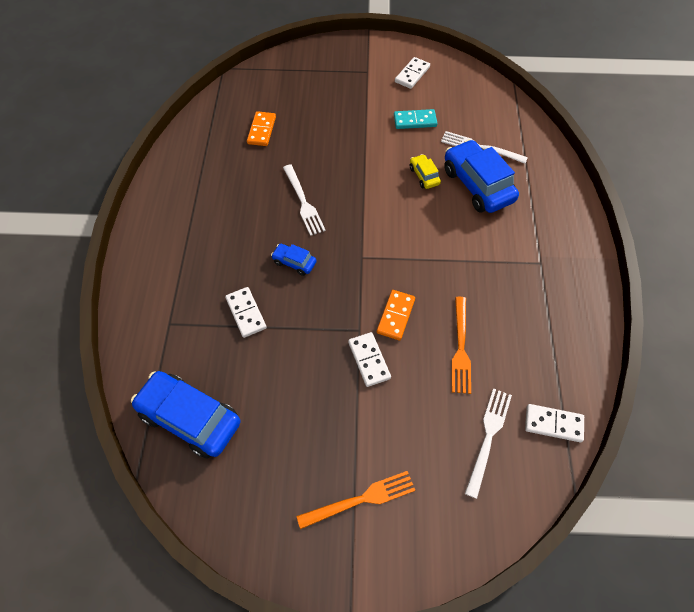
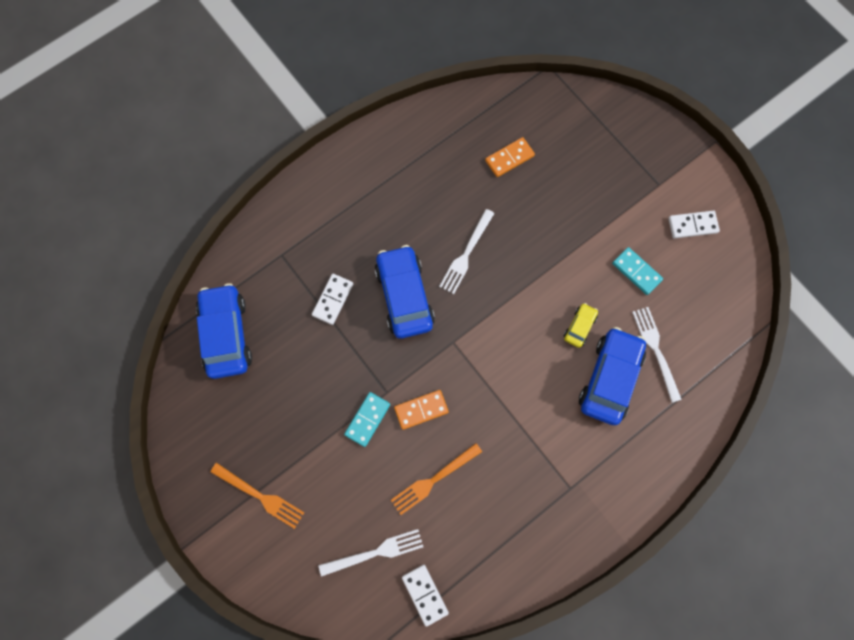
camera: 50 degrees right, 15 degrees up
(294, 262) = (404, 296): blue car -> blue car, size x2.09
(369, 360) = (367, 419): white domino -> turquoise domino

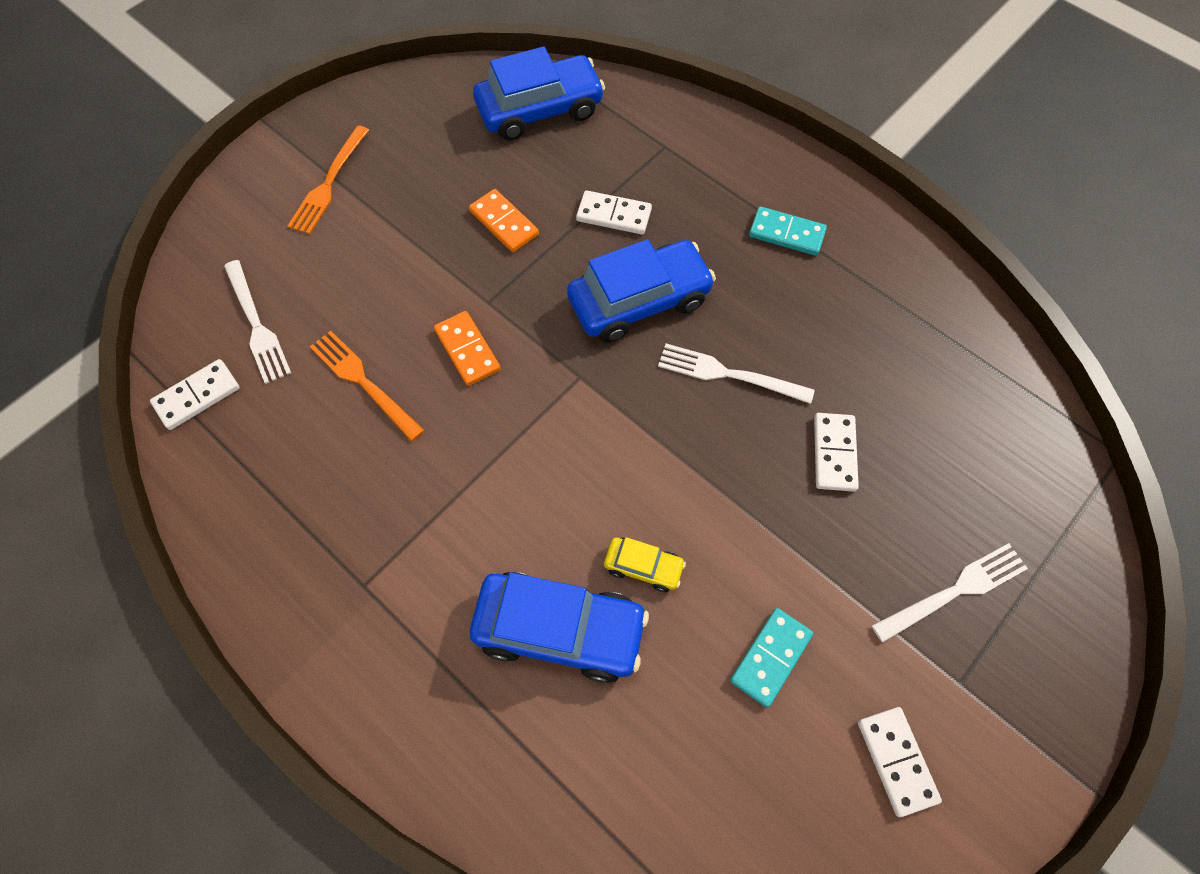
camera: 80 degrees right, 10 degrees down
(367, 419) = (445, 285): turquoise domino -> turquoise domino (786, 233)
(509, 158) = (917, 414): orange domino -> orange domino (504, 223)
(526, 209) = (834, 453): none -> white domino
(655, 349) = (628, 709): white fork -> white fork (955, 590)

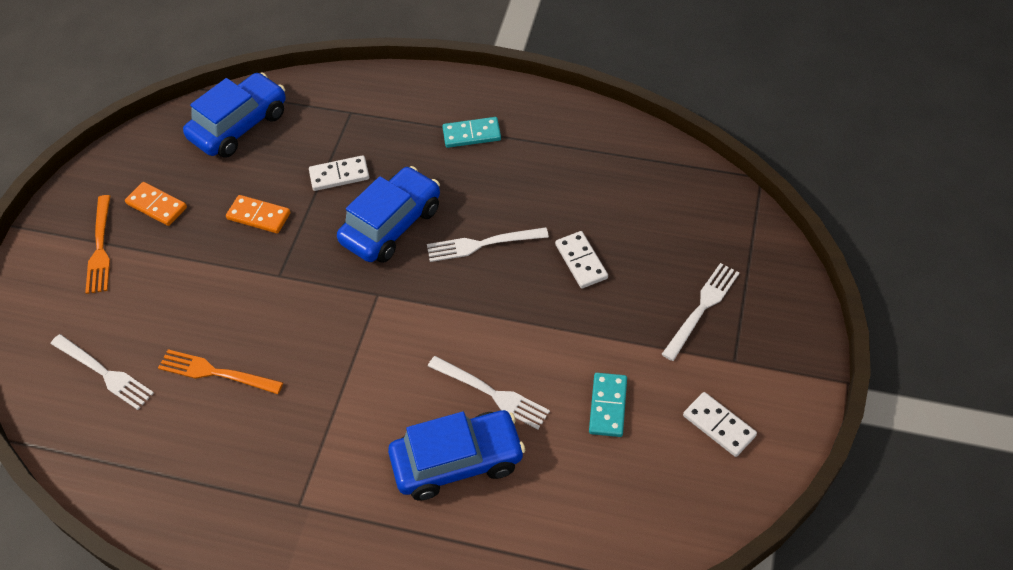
camera: 25 degrees left, 10 degrees down
(197, 396) = (87, 444): white domino -> none
(467, 350) = (283, 315): orange domino -> orange domino (156, 206)
(643, 567) = (492, 393): yellow car -> white fork

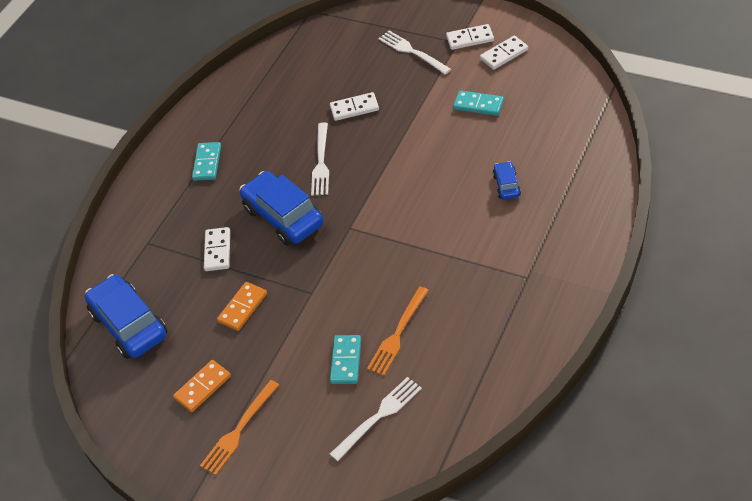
camera: 75 degrees left, 5 degrees down
(100, 248) = (238, 431): orange fork -> orange fork turned 120 degrees clockwise
(181, 328) = (346, 361): none -> turquoise domino
(457, 461) = (506, 185): blue car -> blue car, size x0.48
(492, 393) = (455, 163): white fork -> none
(744, 376) = (470, 39): none -> white domino

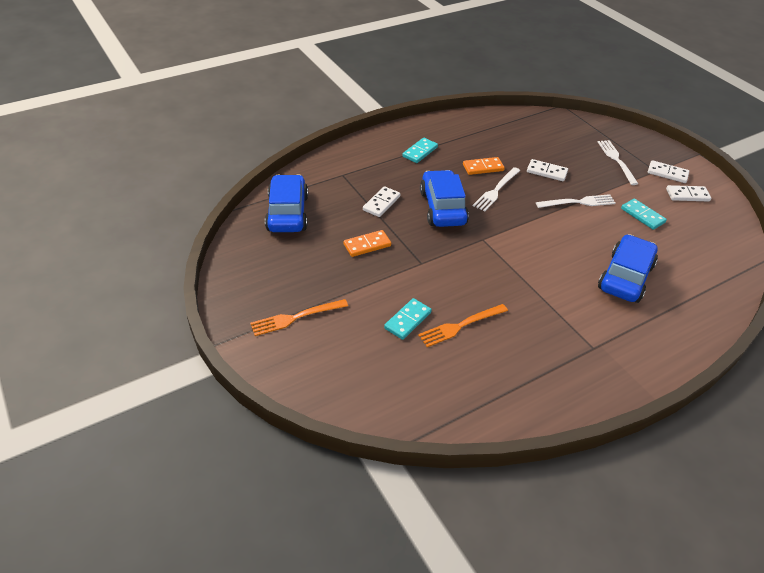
camera: 25 degrees right, 5 degrees down
(203, 387) = (297, 276): orange domino -> orange domino (483, 168)
(379, 416) = (400, 372): white fork -> white fork (579, 202)
(506, 185) = (625, 277): blue car -> blue car, size x2.09

